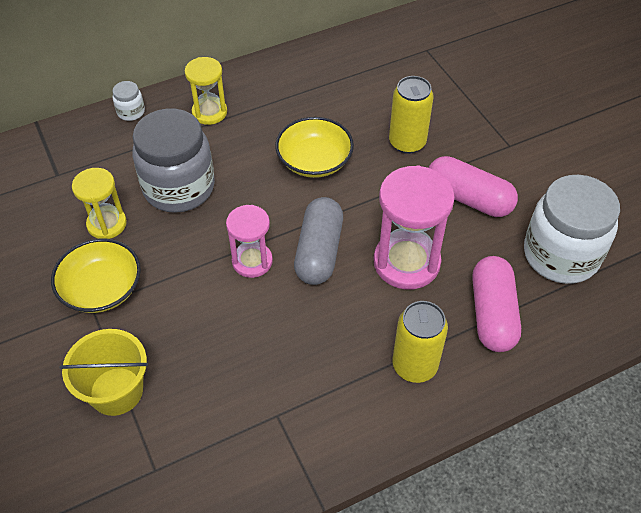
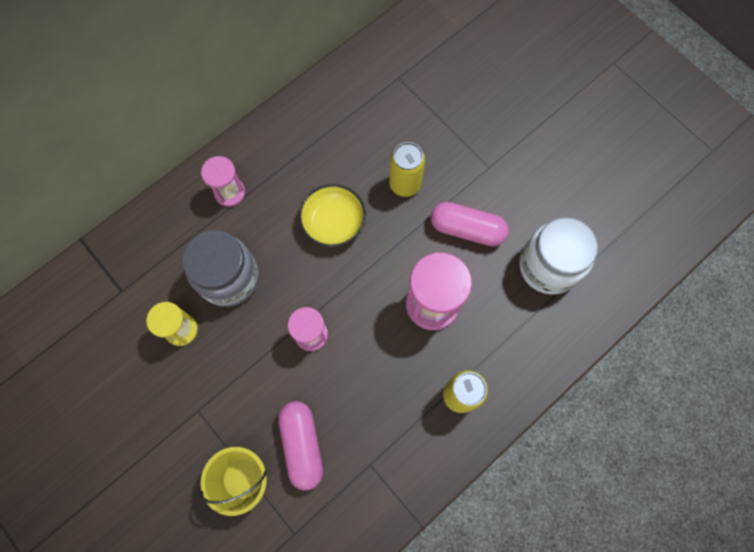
camera: 15 degrees left, 20 degrees up
(101, 288) = (199, 392): yellow bowl -> none
(131, 112) = (161, 209): white jar -> none
(209, 112) = (230, 192): yellow hourglass -> pink hourglass
(319, 251) = (361, 311): grey capsule -> none
(492, 314) = (507, 334): pink capsule -> pink capsule (302, 445)

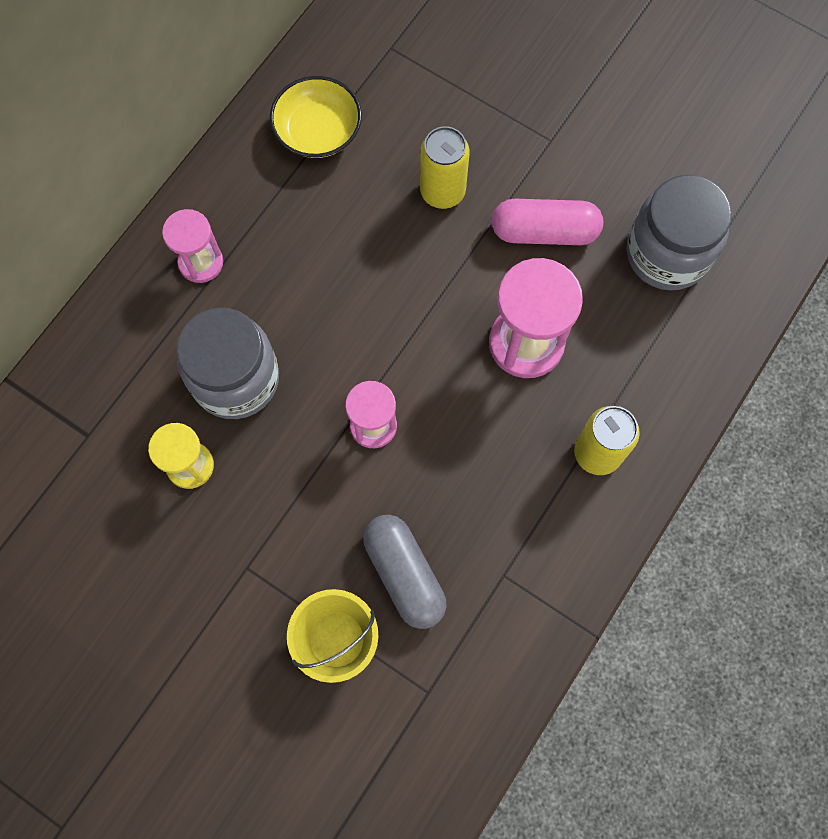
camera: 15 degrees left, 0 degrees up
(302, 445) = (404, 574): pink capsule -> grey capsule
(333, 222) = (359, 267): yellow bowl -> yellow bowl (318, 131)
(548, 266) = (667, 254): white jar -> grey jar

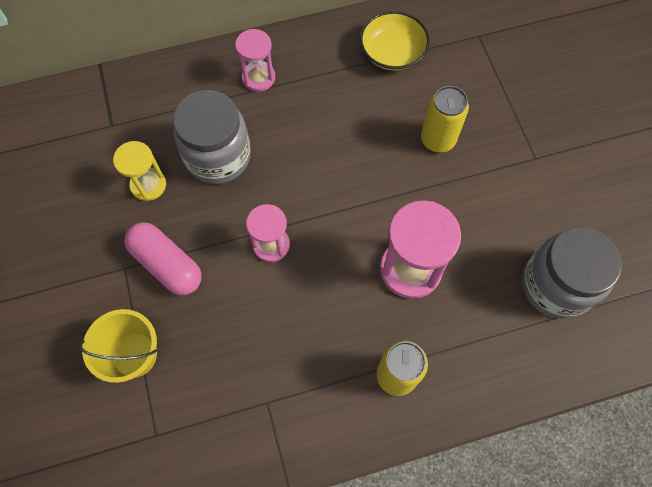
camera: 40 degrees right, 5 degrees down
(404, 574) = (208, 349): grey capsule -> none
(544, 231) = (483, 210): pink capsule -> pink capsule (167, 264)

